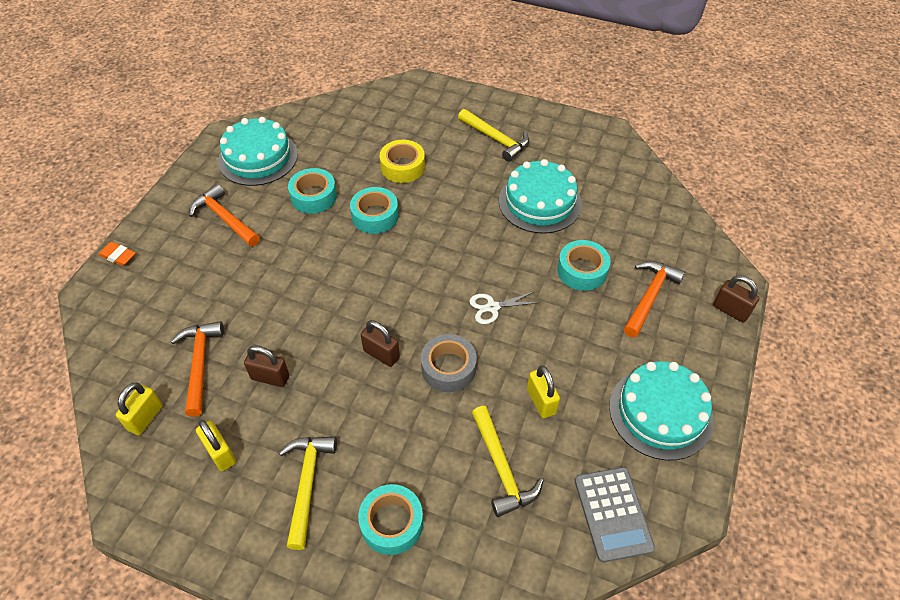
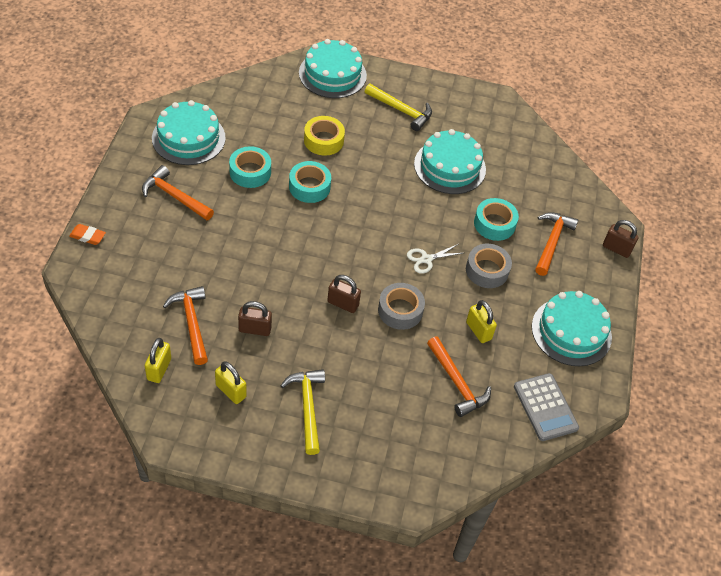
camera: 15 degrees left, 0 degrees up
(392, 523) = (380, 429): turquoise tape -> none
(428, 99) = (332, 74): none -> turquoise cake
(502, 468) = (457, 383): yellow hammer -> orange hammer
(564, 326) = (487, 270): none -> grey tape

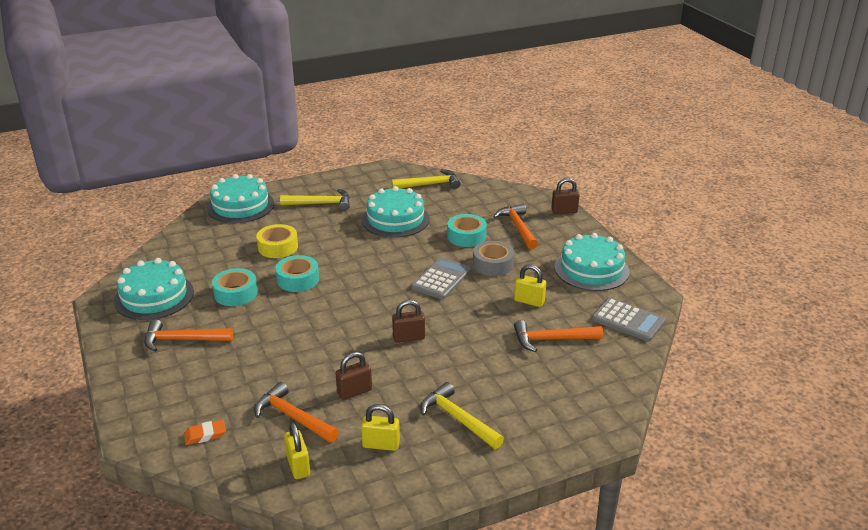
camera: 30 degrees left, 20 degrees down
(87, 236) = (124, 408): orange eraser -> orange eraser (205, 435)
(400, 310) = (458, 319): grey tape -> none
(426, 259) = (441, 279): white scissors -> grey calculator
(457, 383) = (551, 340): orange hammer -> orange hammer turned 150 degrees clockwise
(520, 142) = (430, 184): none -> yellow hammer

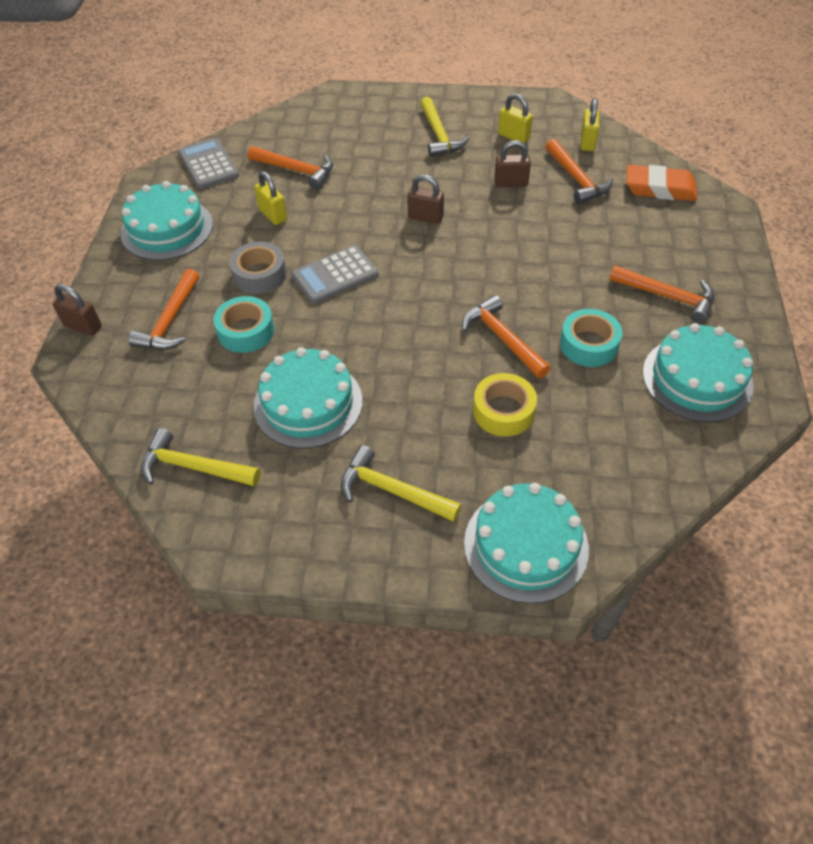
camera: 150 degrees left, 20 degrees up
(205, 435) = (659, 188): orange eraser -> orange eraser, size x1.87
(298, 279) = (502, 338): turquoise tape -> orange hammer

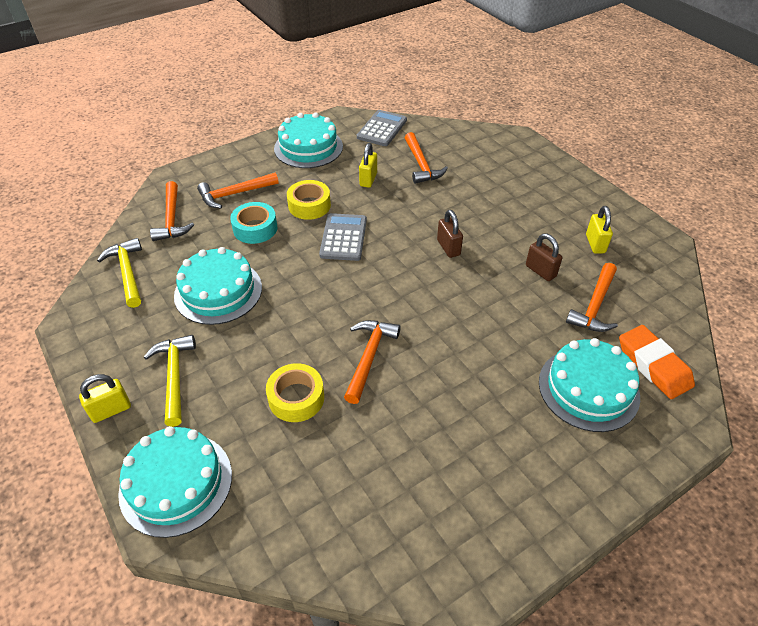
camera: 50 degrees right, 5 degrees down
(83, 326) = (200, 166): brown padlock -> none
(260, 275) = (309, 205): grey tape -> yellow tape
(335, 275) = (343, 237): grey calculator -> grey calculator turned 75 degrees clockwise
(439, 135) = (542, 206): yellow hammer -> none
(587, 142) = (648, 288): yellow padlock -> yellow padlock (111, 410)
(588, 344) = (413, 414): turquoise tape -> none
(667, 297) = (524, 440): orange hammer -> orange hammer (172, 219)
(697, 379) = (446, 513): turquoise cake -> turquoise cake (588, 388)

